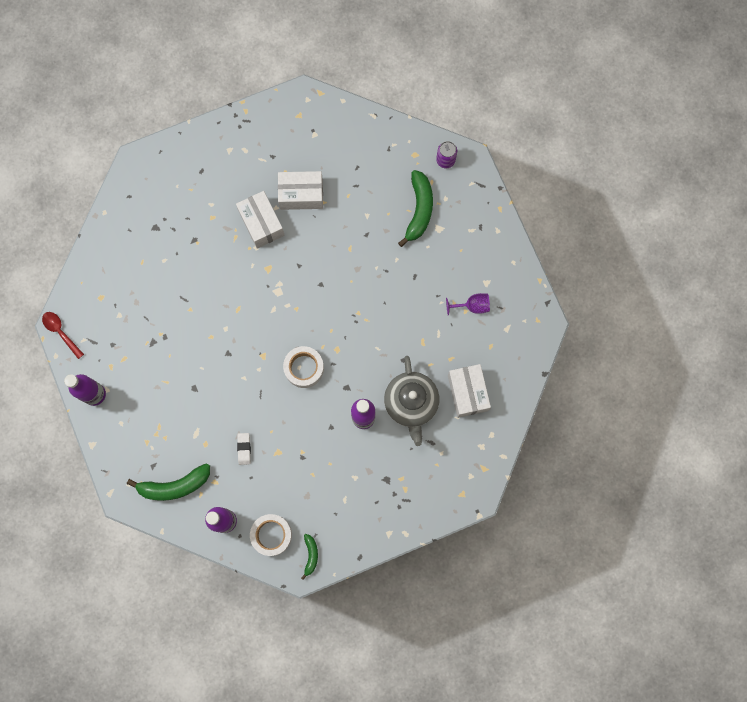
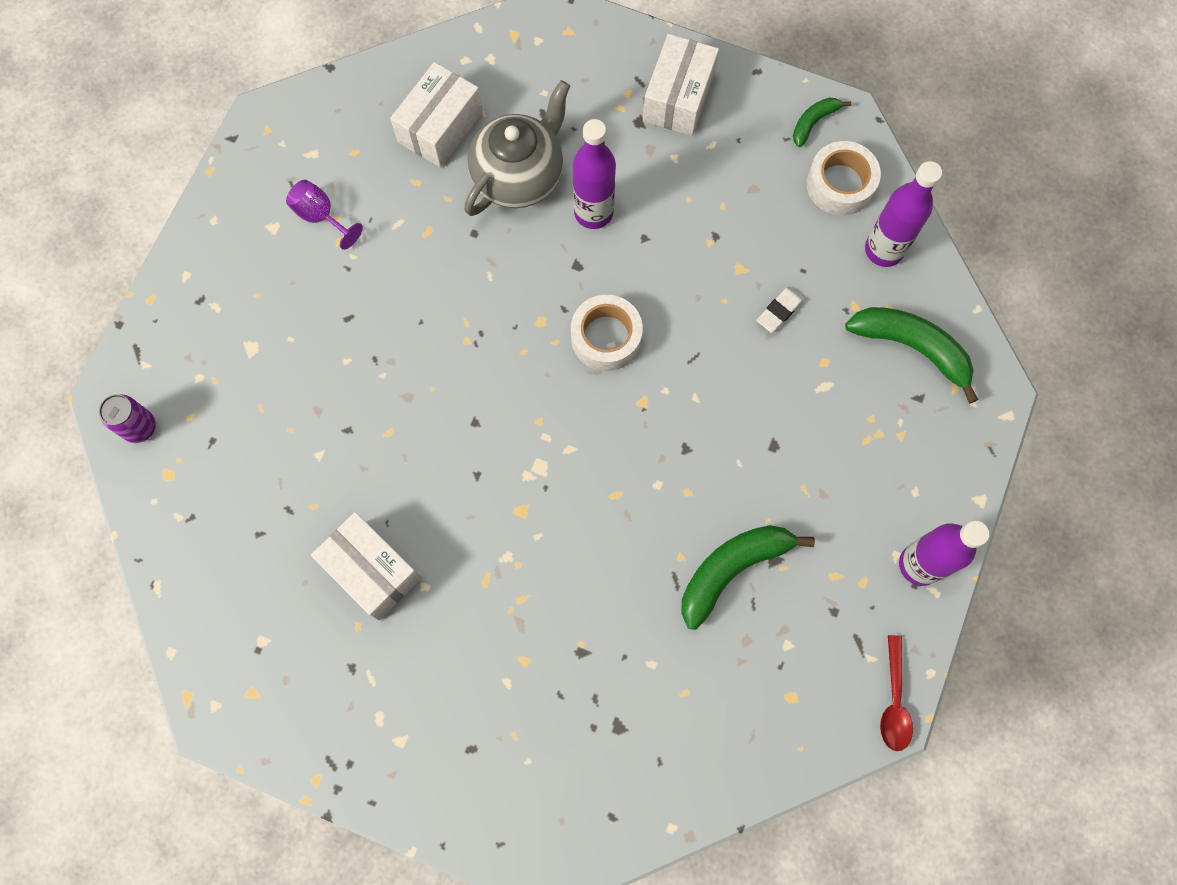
camera: 135 degrees left, 5 degrees down
(261, 223) = (466, 583): white box -> white box (678, 98)
(419, 210) = (247, 395): green banana -> green banana (732, 569)

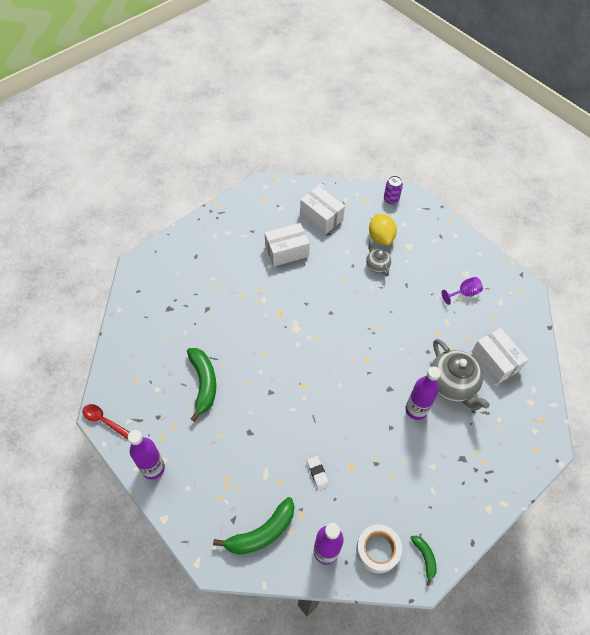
camera: 115 degrees right, 15 degrees down
(253, 407) = (380, 237): none -> yellow lemon
(326, 386) = (377, 265): none -> grey teapot
(606, 337) = (344, 384): white tape -> none
(678, 98) = (470, 487): white box -> white box (321, 216)

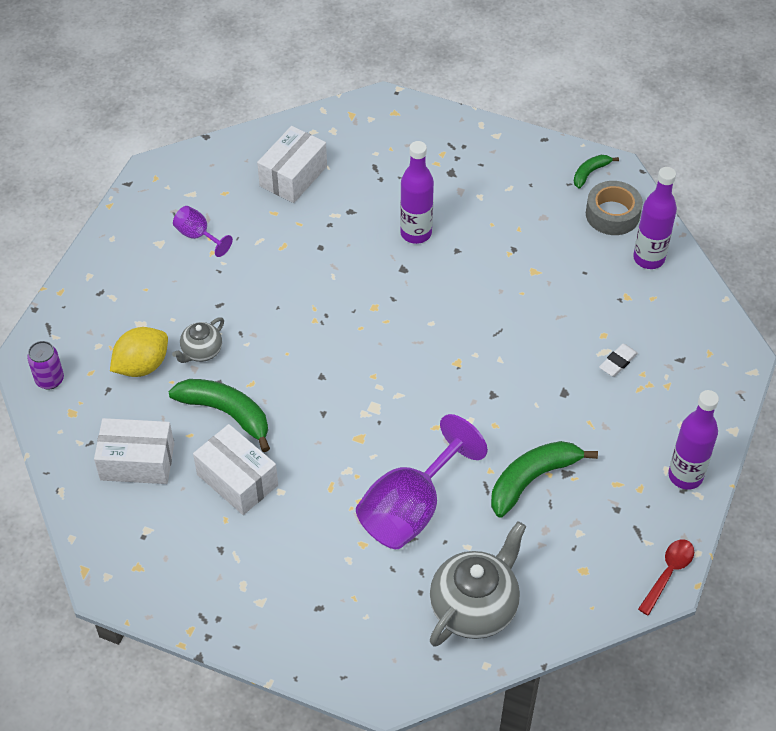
camera: 115 degrees left, 5 degrees down
(104, 420) = (668, 573): red spoon -> red spoon turned 150 degrees counterclockwise
(223, 317) = (410, 509): none -> purple goblet
(262, 532) = (674, 325): green banana -> green banana (226, 413)
(317, 473) = (566, 300): white eraser -> white eraser (618, 362)
(321, 216) = (137, 462): white box -> white box turned 75 degrees clockwise
(377, 550) = (612, 214): white tape -> grey tape
(452, 385) = (356, 208): grey teapot -> grey teapot (474, 607)

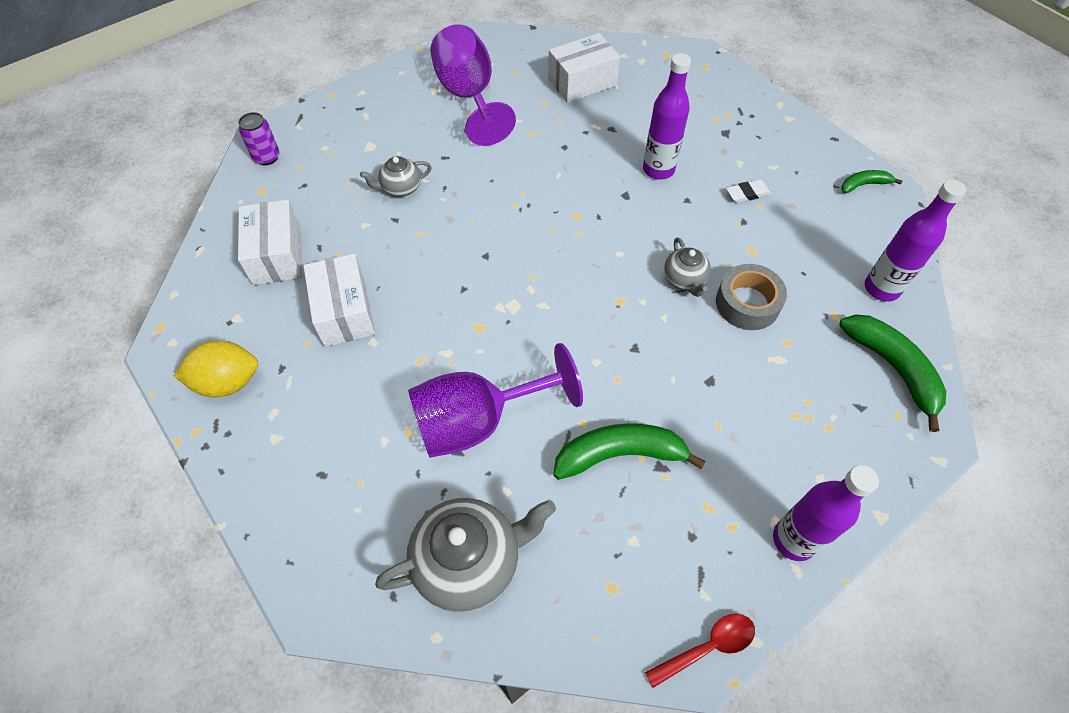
camera: 30 degrees right, 5 degrees up
(137, 462) = (277, 255): white box -> white box turned 45 degrees clockwise
(142, 365) = (345, 178): yellow lemon -> yellow lemon (228, 382)
(198, 236) = (469, 97): purple goblet -> purple goblet, size x2.09
(226, 413) = (381, 249): green banana -> green banana (893, 368)
(497, 321) = (684, 280): none -> grey teapot
(612, 214) = (865, 231): grey tape -> grey tape (747, 303)
(618, 362) = (787, 377): white eraser -> white eraser (747, 193)

